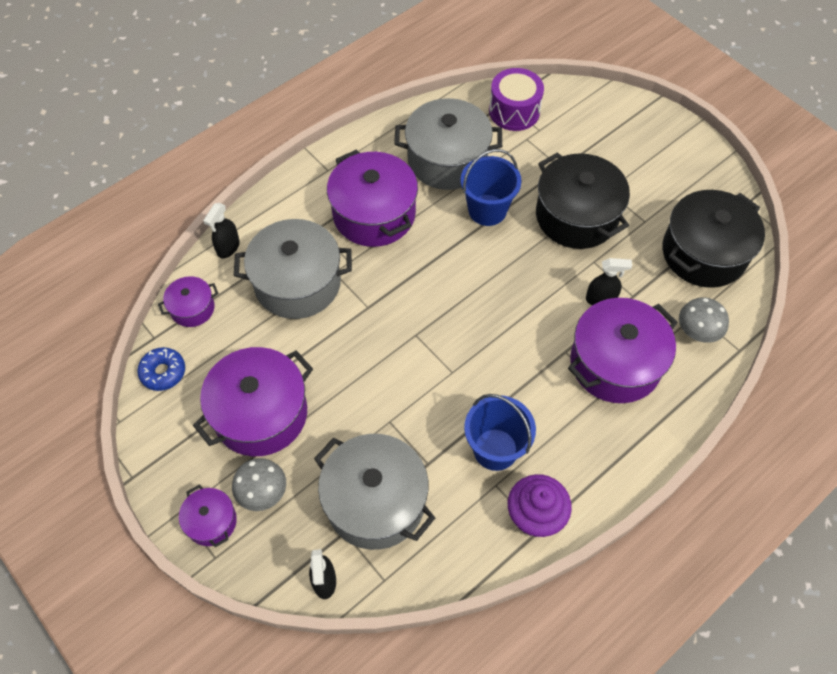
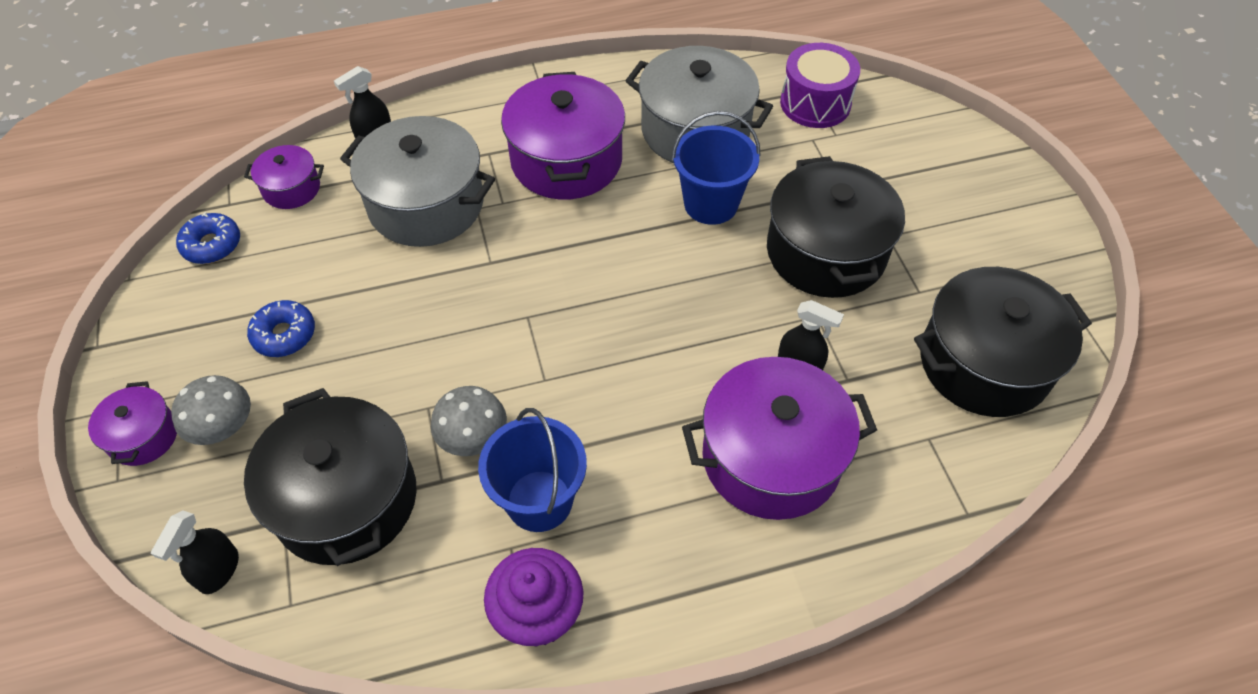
camera: 25 degrees right, 5 degrees down
(260, 414) = (284, 334): purple pot -> blue donut
(375, 501) = (346, 499): grey pot -> black pot
(697, 331) = (917, 462): grey mushroom -> grey mushroom (473, 437)

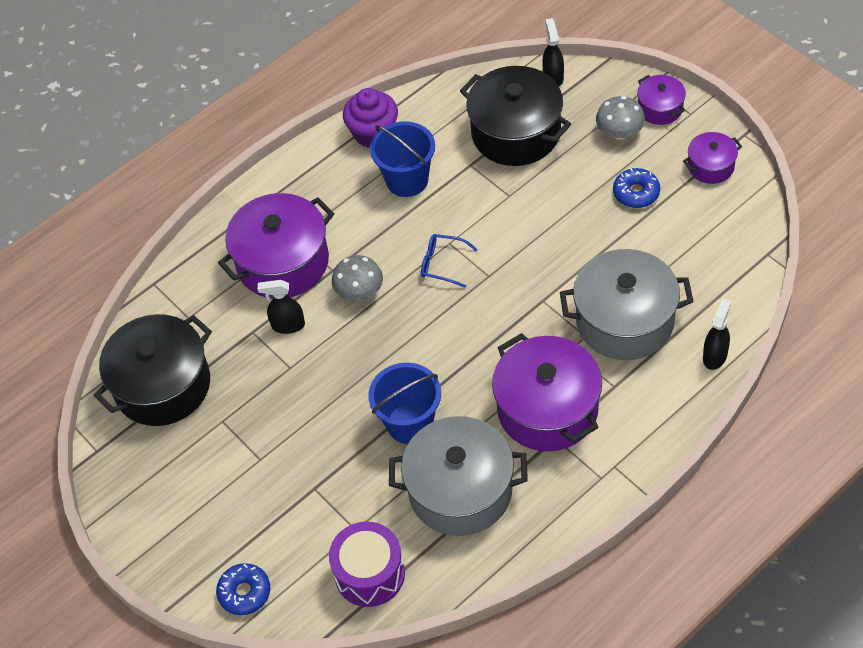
camera: 160 degrees right, 0 degrees up
(212, 245) = (745, 222): blue donut -> blue donut (244, 592)
(291, 188) = (735, 286): purple pot -> purple pot (711, 166)
(473, 437) = (469, 193): grey mushroom -> grey mushroom (359, 292)
(570, 356) = (442, 264): none -> blue glasses
(826, 252) = (303, 422): black pot -> none

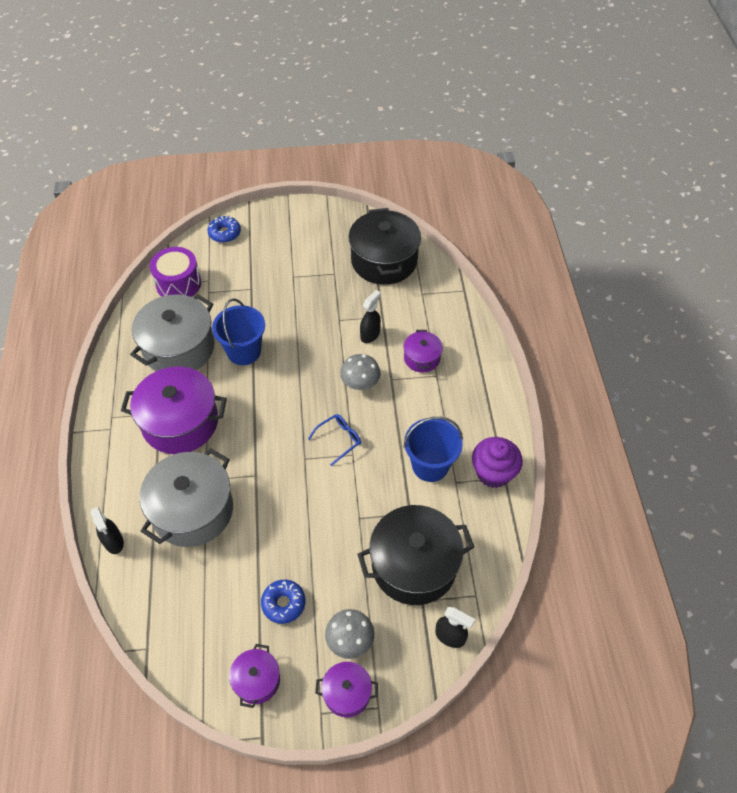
camera: 120 degrees right, 0 degrees up
(283, 262) = (422, 358): purple pot -> purple pot, size x0.50

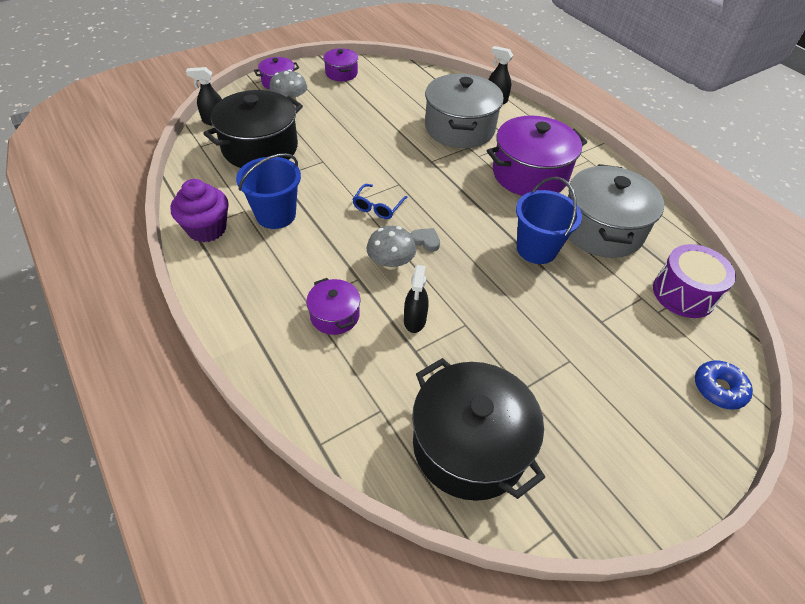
camera: 150 degrees right, 5 degrees down
(283, 603) = (349, 105): blue donut -> none
(321, 391) = (425, 241): none -> grey heart

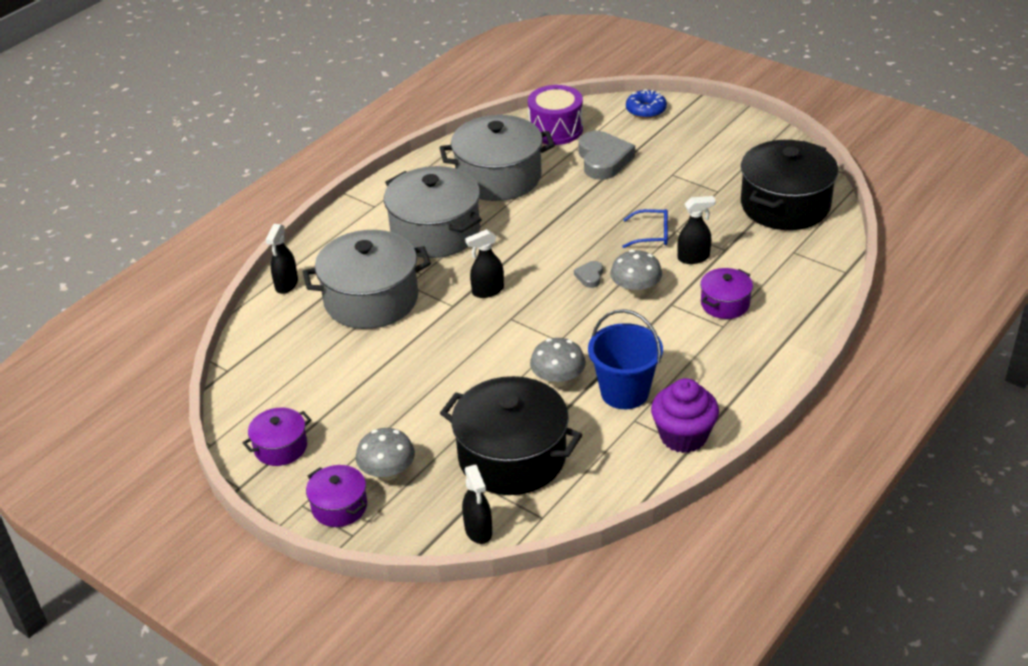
camera: 105 degrees left, 10 degrees down
(315, 187) = (558, 380): none -> grey mushroom
(378, 207) = (560, 322): blue glasses -> blue glasses (652, 234)
(439, 181) = (487, 291): none -> black spray bottle
(530, 174) = (435, 232): purple pot -> grey pot
(536, 249) = (553, 209): blue bucket -> none
(614, 312) = (603, 160): none -> grey heart

